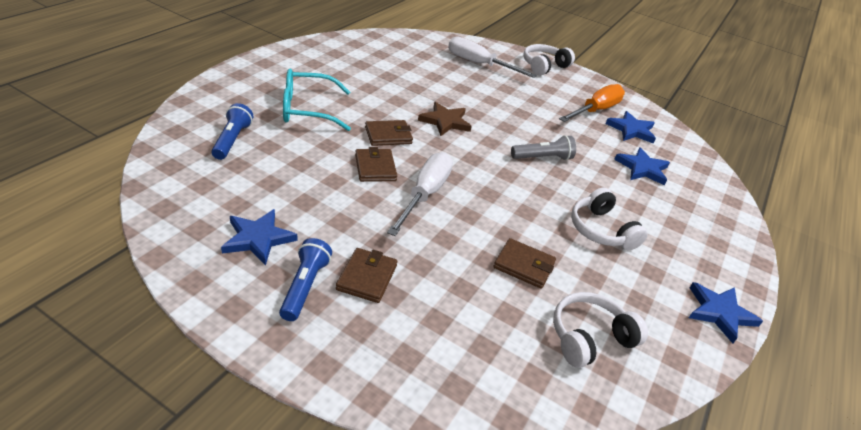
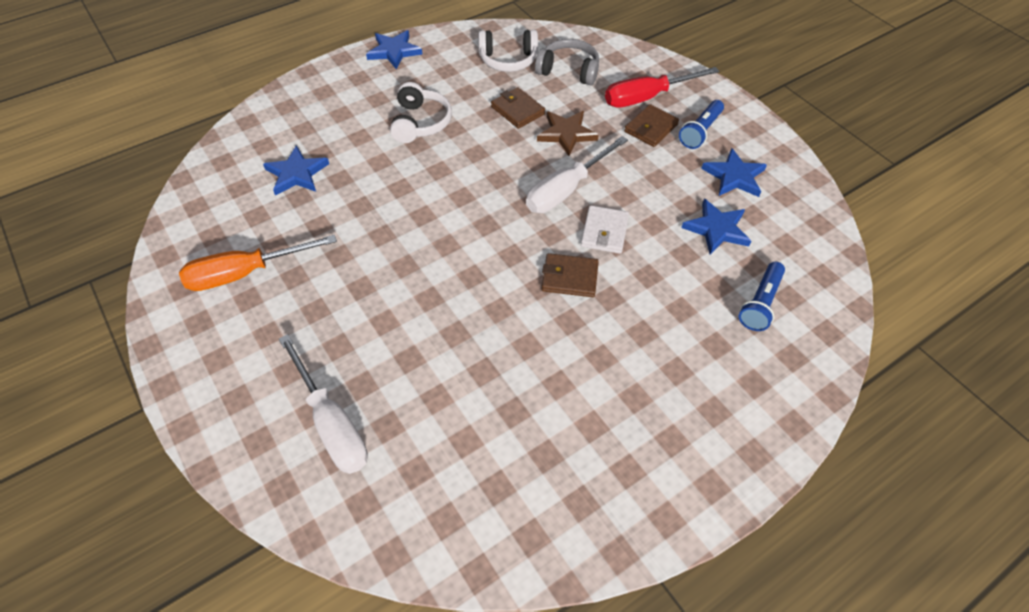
camera: 150 degrees left, 15 degrees up
(307, 109) = (661, 346): turquoise glasses -> none
(375, 168) = (604, 232): brown wallet -> white wallet
(386, 322) = (647, 97): none -> red screwdriver
(445, 121) = (482, 289): brown star -> brown star (566, 134)
(506, 341) = (568, 71): none -> grey headphones
(543, 158) = (401, 209): grey flashlight -> none
(544, 66) = (214, 397): white headphones -> none
(631, 130) = (237, 229): blue star -> blue star (716, 229)

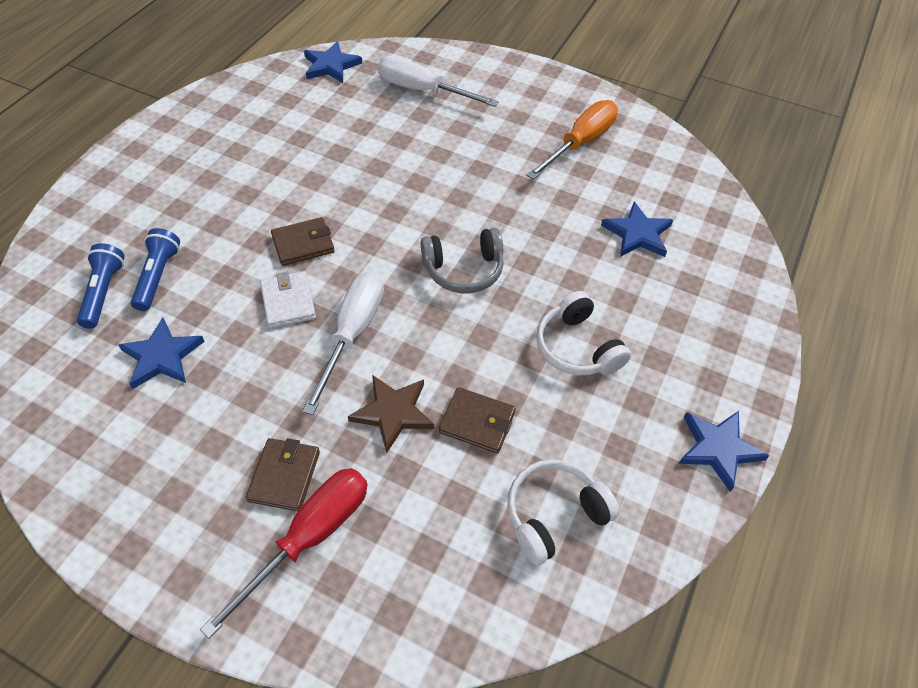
camera: 150 degrees right, 0 degrees up
(568, 71) = (453, 538): grey headphones -> grey headphones (464, 270)
(700, 131) = (211, 503): blue flashlight -> blue flashlight (158, 276)
(734, 176) = (150, 442): blue star -> blue star (331, 66)

